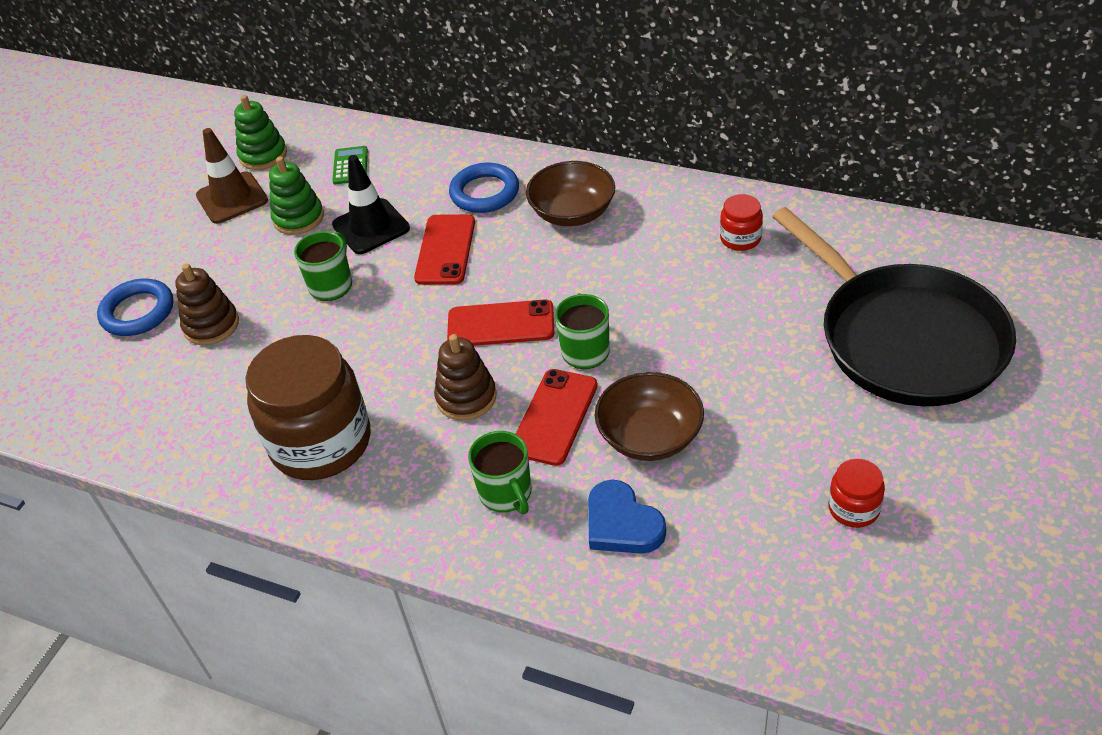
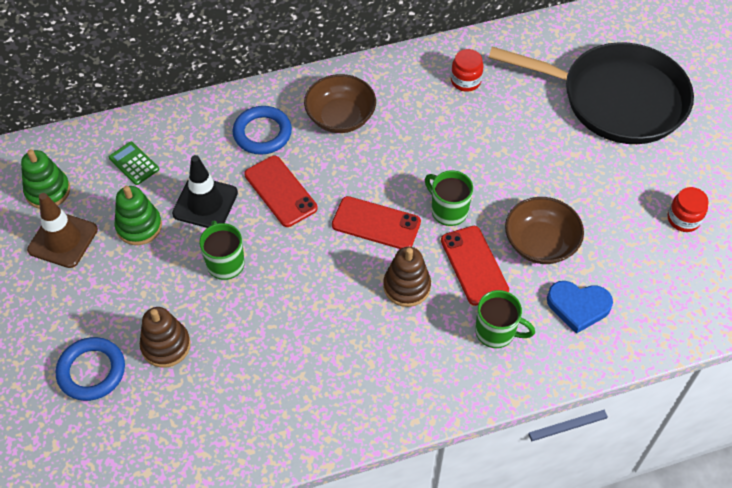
camera: 45 degrees left, 10 degrees up
(321, 442) = (344, 376): brown jar -> none
(501, 324) = (376, 223): red phone -> red phone turned 60 degrees clockwise

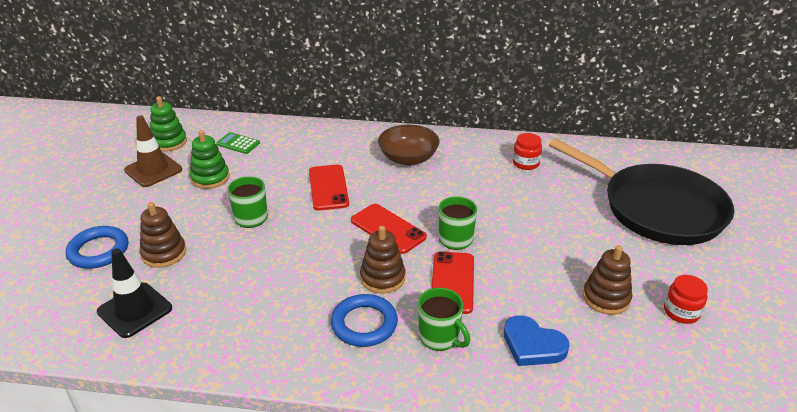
camera: 25 degrees right, 20 degrees down
(134, 163) = (238, 143): green calculator -> green calculator turned 45 degrees counterclockwise
(205, 203) = (267, 178): black traffic cone -> black traffic cone (135, 310)
(262, 133) = (342, 151): blue ring -> blue ring (364, 324)
(540, 243) = (524, 286): brown bowl -> none
(616, 229) = (606, 298): none -> brown stacking toy

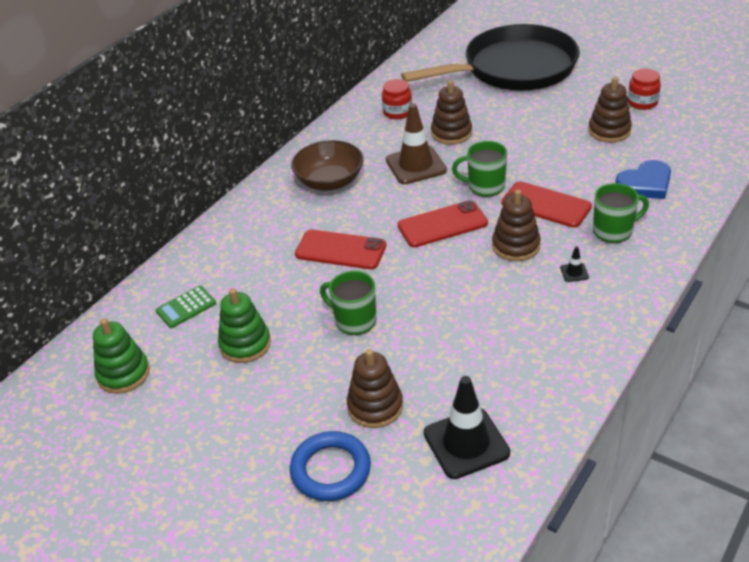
camera: 60 degrees left, 5 degrees up
(153, 170) = (182, 398): brown traffic cone -> brown traffic cone (416, 165)
(364, 324) = (574, 272): blue ring -> black traffic cone
(519, 199) = (451, 133): none -> brown stacking toy

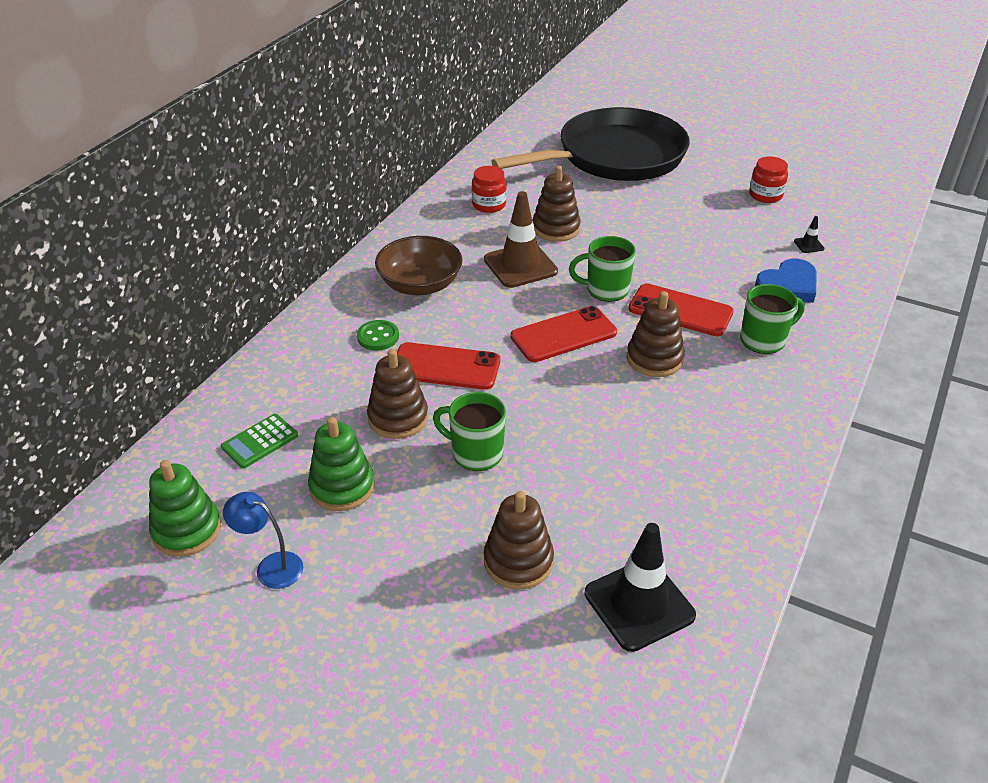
camera: 10 degrees left, 0 degrees up
(183, 403) = (271, 567): none -> blue lamp
(289, 224) = (378, 337): none -> green button
(331, 470) = (474, 647): blue ring -> none
(574, 272) = (728, 389): black traffic cone -> black traffic cone (808, 245)
(609, 131) = (735, 226): brown stacking toy -> brown stacking toy (398, 418)

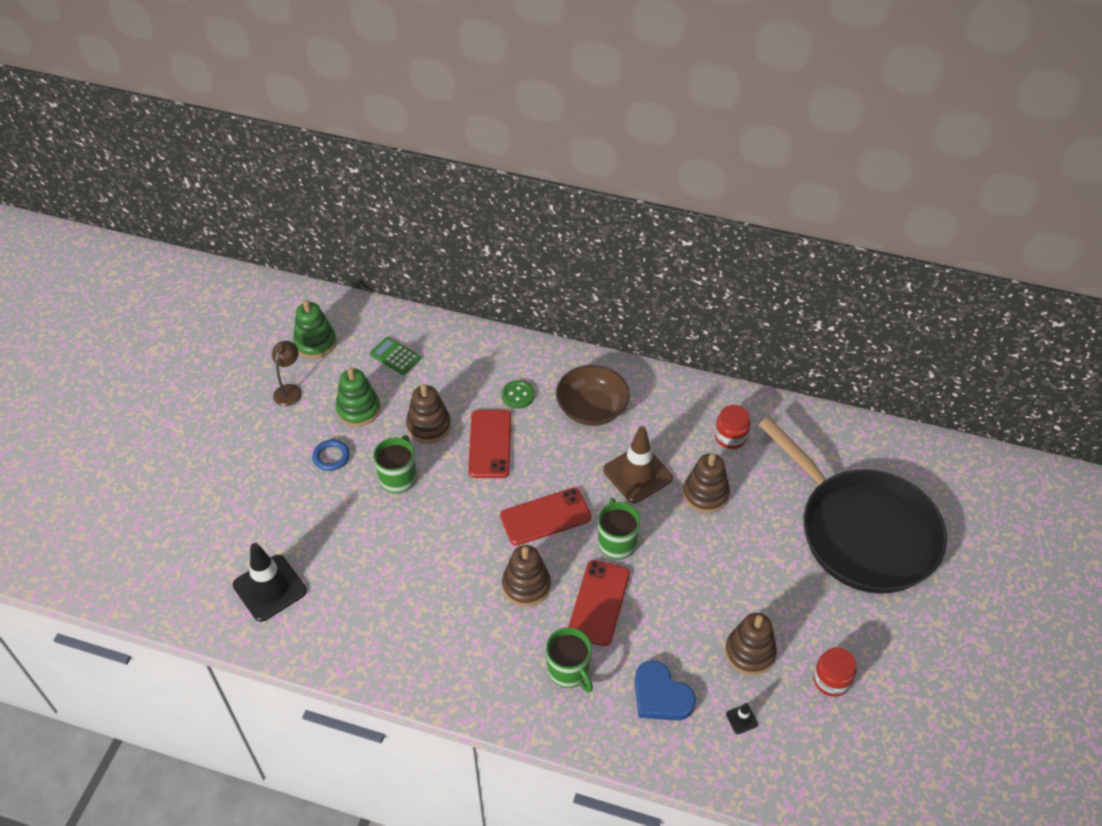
camera: 80 degrees right, 10 degrees up
(271, 567) = (290, 390): blue lamp -> brown lamp
(419, 522) = (331, 457): none -> blue ring
(518, 561) = (302, 516): brown stacking toy -> brown stacking toy (750, 652)
(563, 335) = (545, 517): red phone -> red phone turned 75 degrees counterclockwise

